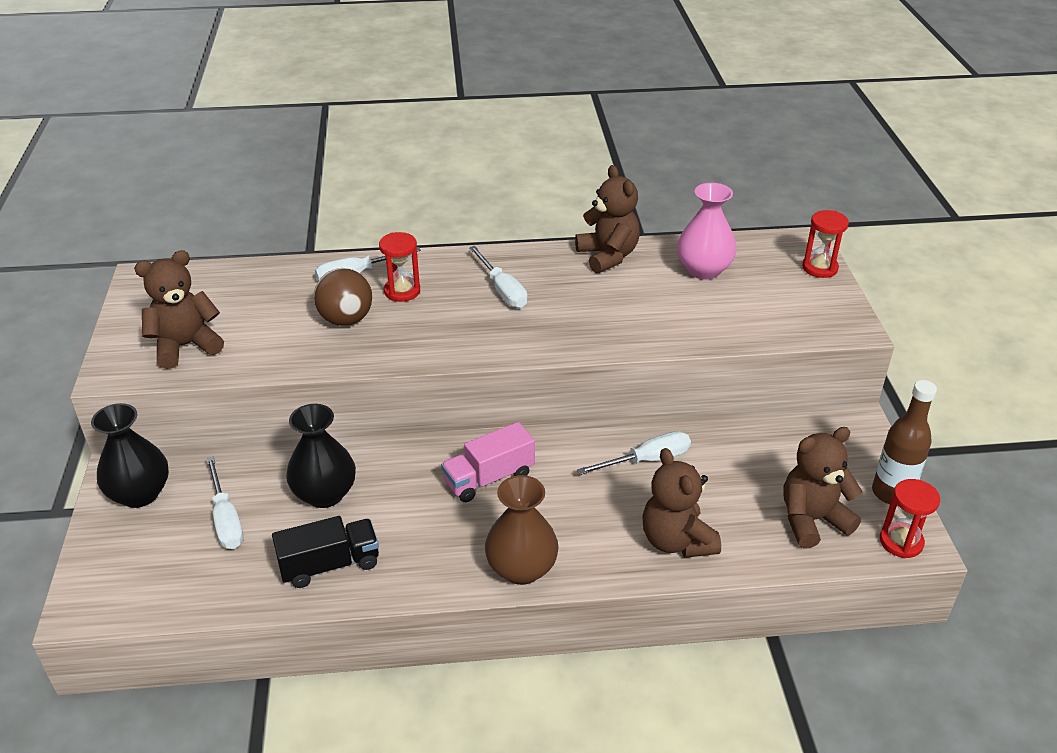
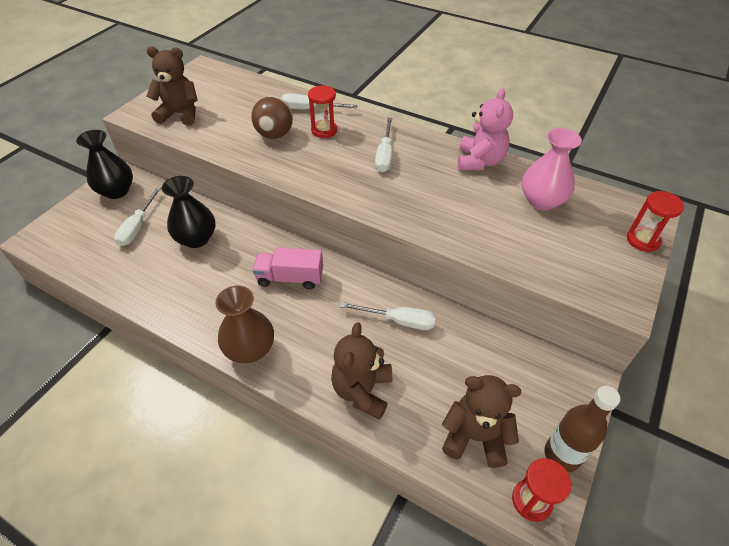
camera: 35 degrees right, 10 degrees up
(330, 565) = (157, 283): black truck -> none
(608, 256) = (479, 161): brown teddy bear -> pink teddy bear

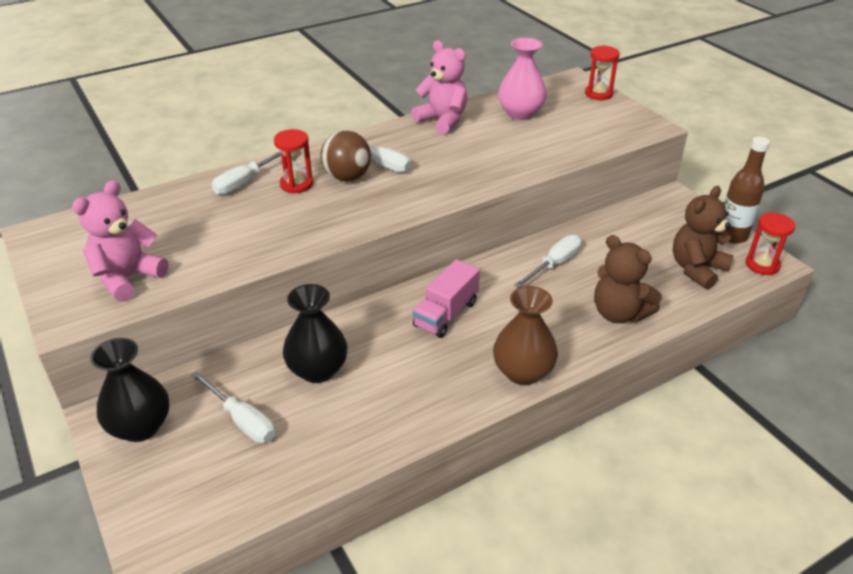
camera: 60 degrees left, 10 degrees down
(180, 114) = (127, 278): brown teddy bear -> pink teddy bear
(275, 135) = (264, 218): brown ball -> brown ball (347, 177)

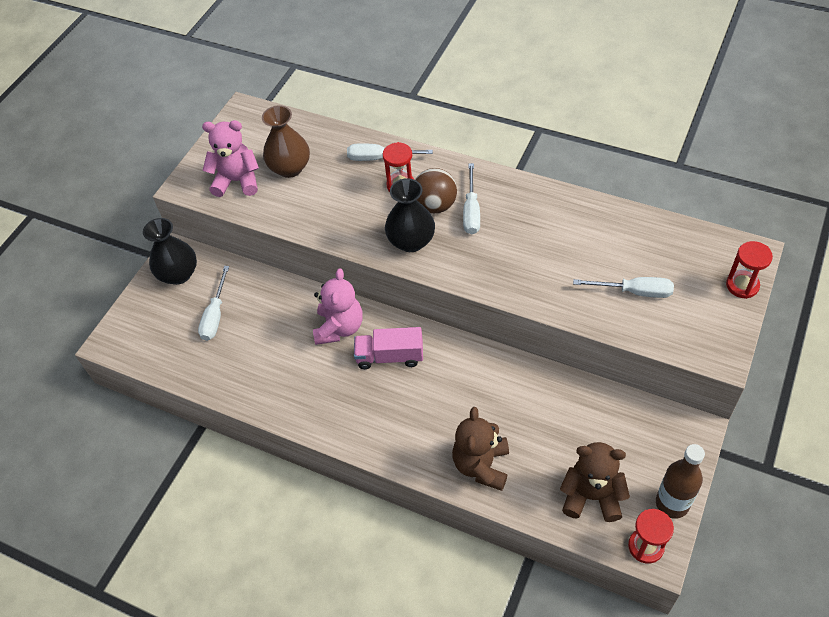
camera: 60 degrees right, 15 degrees up
(317, 370) = (281, 322): black vase -> black vase (411, 241)
(442, 120) = (573, 208): pink teddy bear -> pink teddy bear (339, 327)
(520, 113) = (640, 250): pink vase -> none
(523, 372) = (366, 436): brown vase -> brown vase (290, 168)
(554, 264) = (507, 391): white screwdriver -> white screwdriver (634, 292)

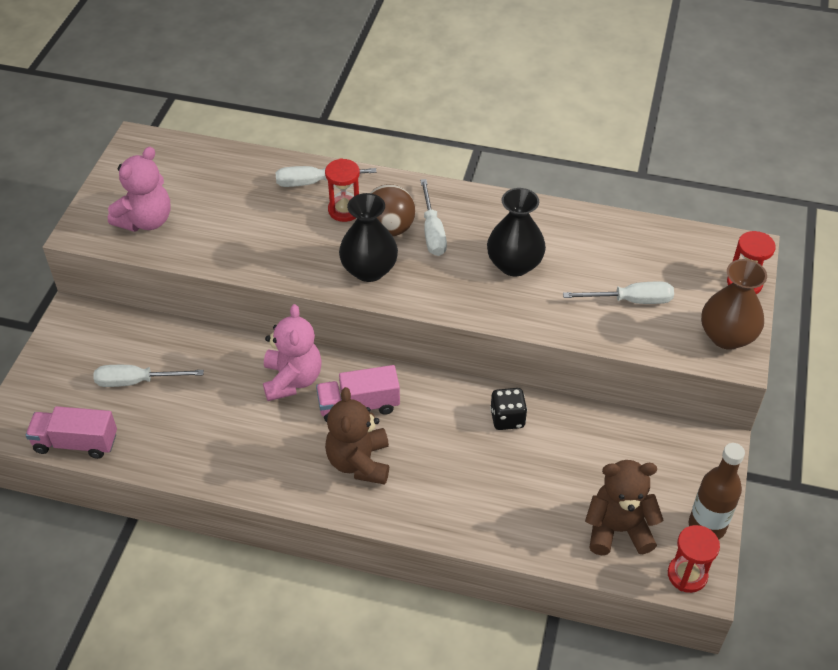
camera: 15 degrees left, 5 degrees down
(159, 363) = (76, 443): none -> pink truck
(178, 274) = (81, 339): black vase -> black vase (514, 264)
(215, 315) = (137, 381): white screwdriver -> white screwdriver turned 90 degrees clockwise
(237, 181) = (146, 221): pink teddy bear -> pink teddy bear turned 135 degrees clockwise
(290, 168) = (208, 201): brown vase -> brown vase (726, 336)
(481, 465) = (488, 512): brown teddy bear -> brown teddy bear (359, 462)
(513, 382) = (507, 418): none -> black dice

